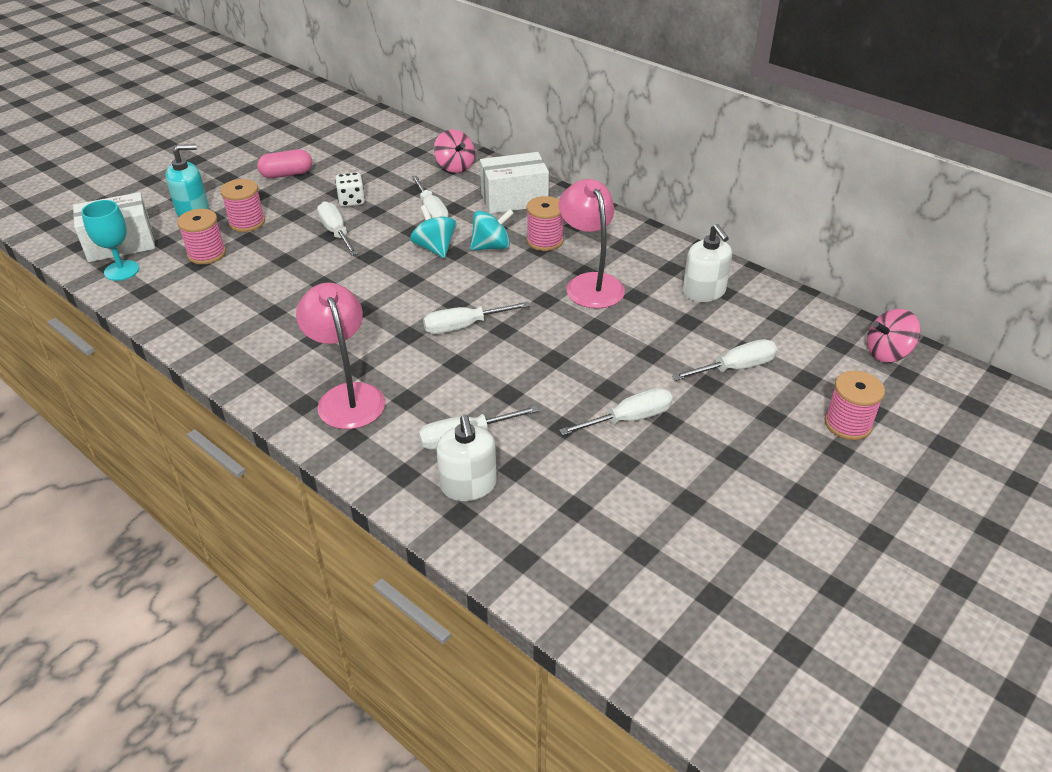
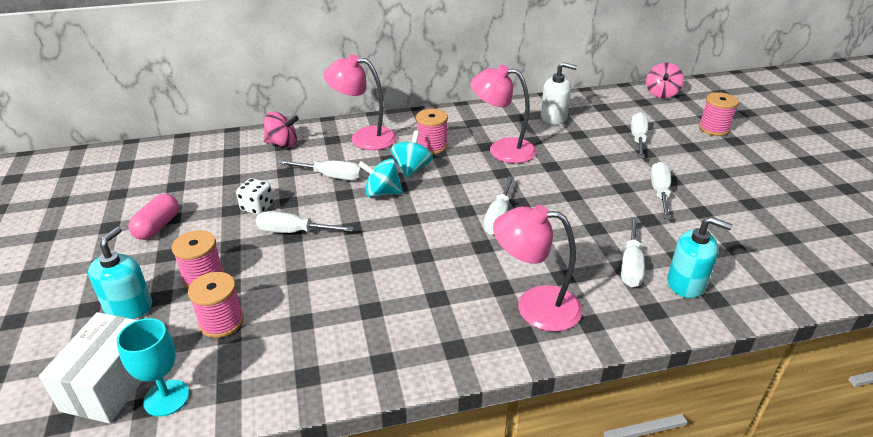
camera: 55 degrees left, 5 degrees down
(468, 485) = (686, 283): white soap dispenser -> turquoise soap dispenser
(514, 199) = (364, 138): white box -> pink lamp

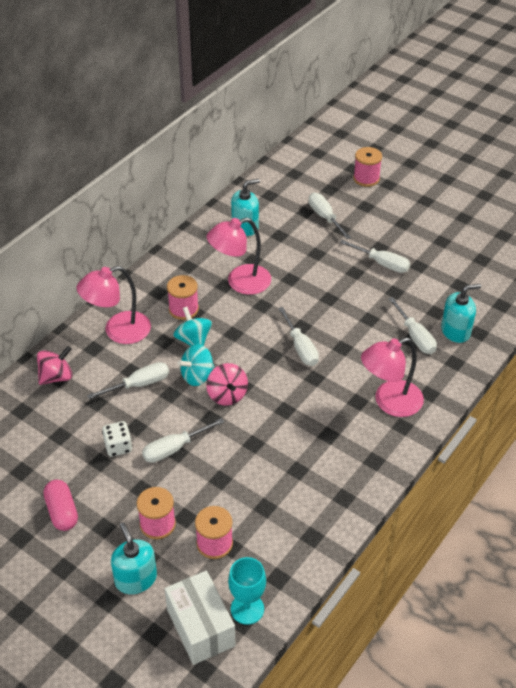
camera: 40 degrees left, 10 degrees up
(553, 117) = (245, 227): white soap dispenser -> turquoise soap dispenser
(659, 192) = (382, 263): white screwdriver -> white screwdriver turned 150 degrees clockwise
(661, 93) = (300, 156): pink spinning top -> pink spinning top (227, 395)

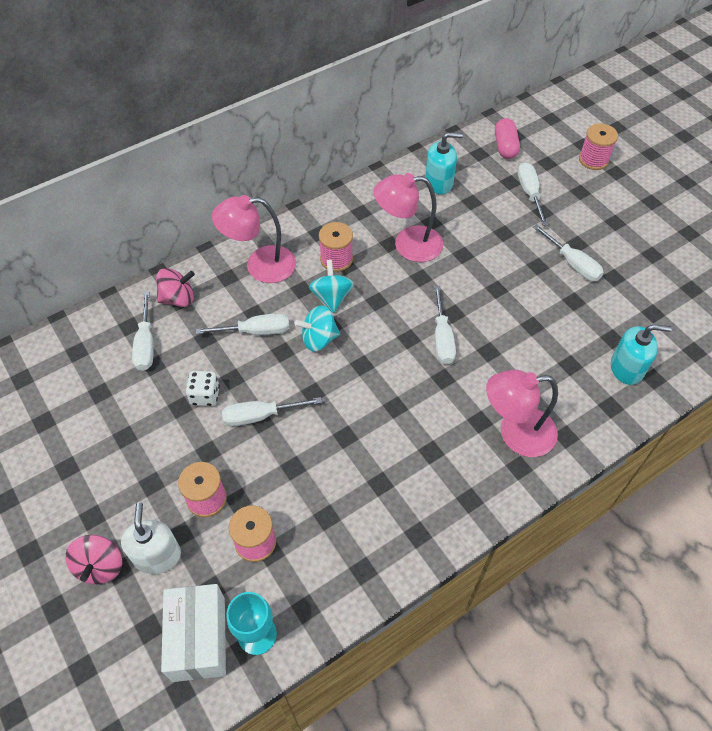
camera: 20 degrees right, 10 degrees up
(62, 512) = (118, 452): pink capsule -> pink capsule (505, 146)
(135, 579) = (157, 555): turquoise soap dispenser -> white soap dispenser
(227, 395) = (341, 370): pink spinning top -> pink spinning top (100, 566)
(415, 336) = (576, 361): white screwdriver -> white screwdriver (146, 344)

